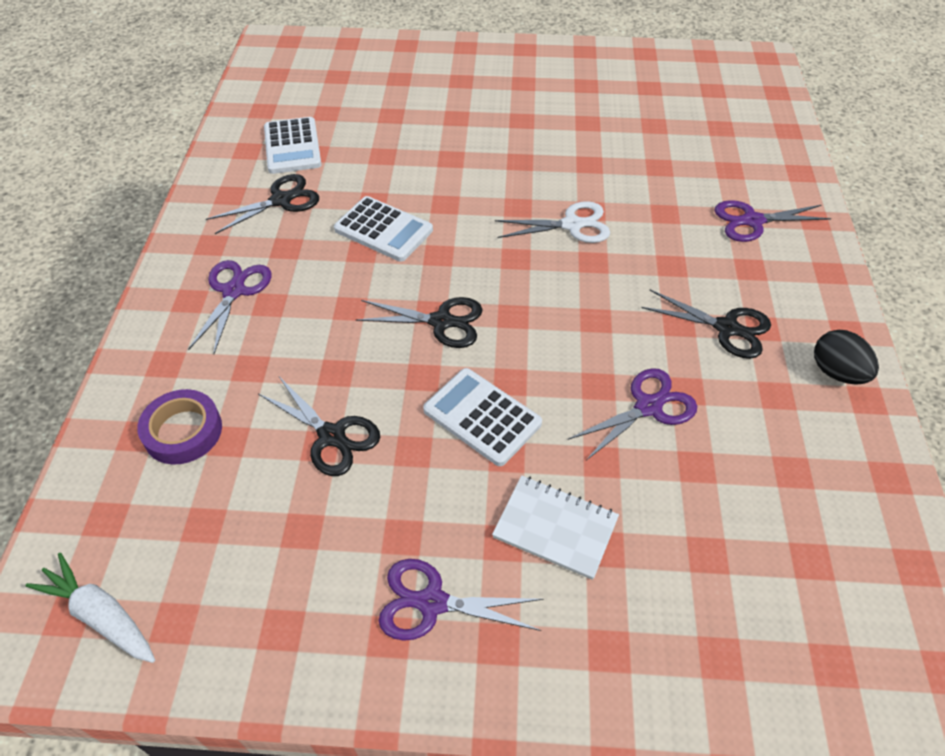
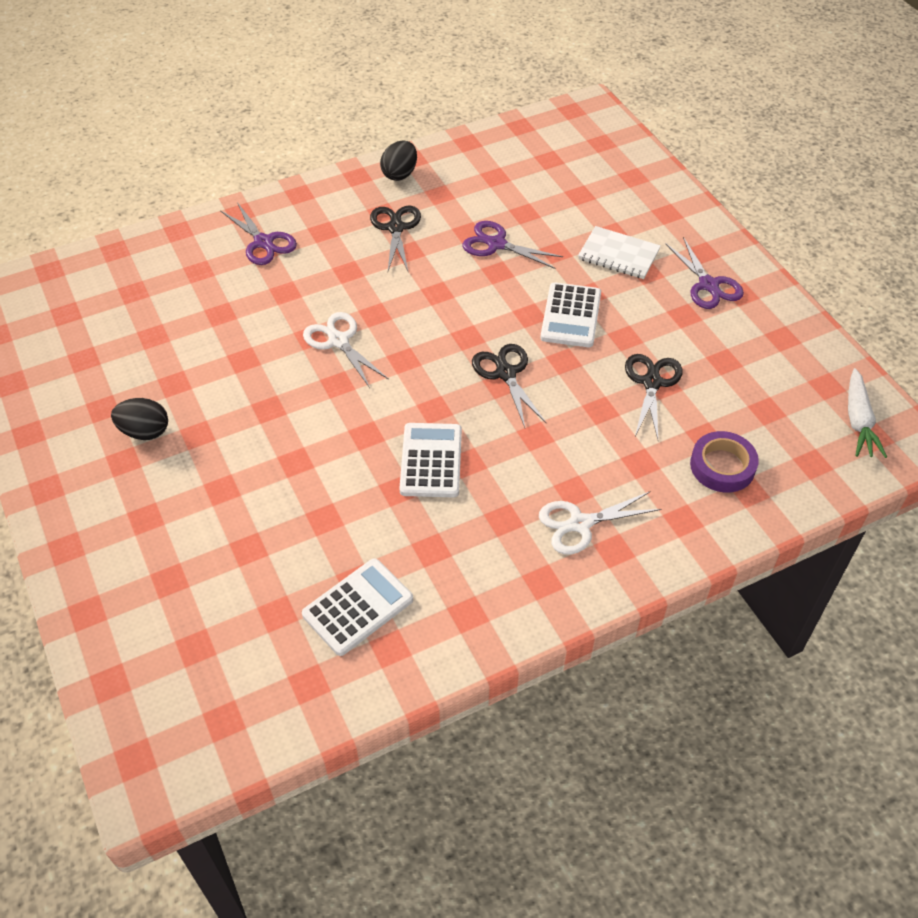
camera: 120 degrees left, 0 degrees up
(234, 291) = (580, 524): purple scissors -> white scissors
(281, 200) = (446, 563): black scissors -> none
(544, 97) = (145, 432): none -> black egg
(555, 528) = (618, 255): white notebook -> white notebook turned 60 degrees counterclockwise

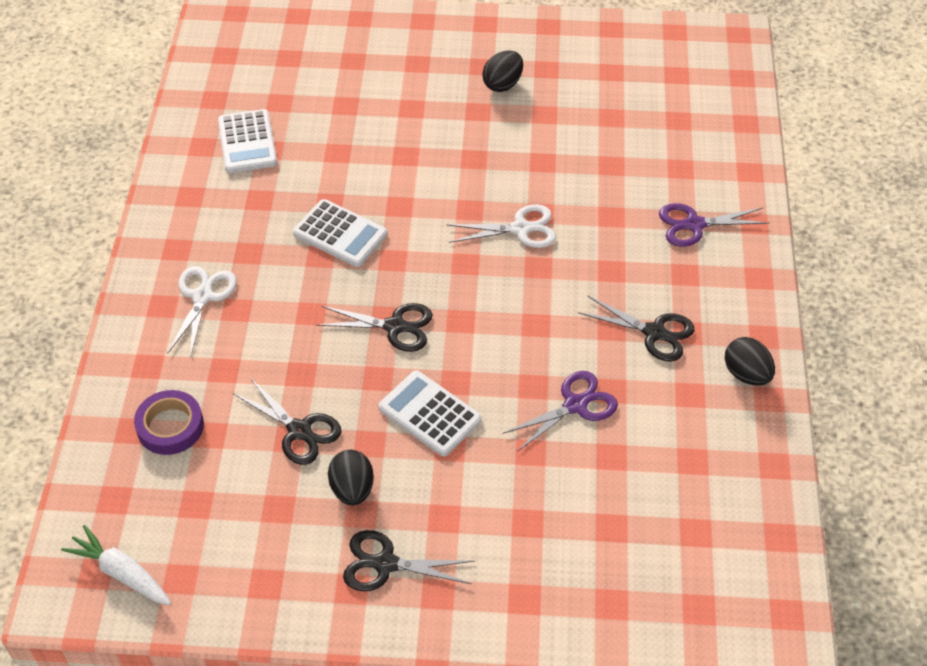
camera: 120 degrees right, 0 degrees up
(618, 255) = (488, 506): white notebook -> none
(671, 328) = (352, 489): none -> black egg
(708, 285) = (385, 564): purple scissors -> black scissors

